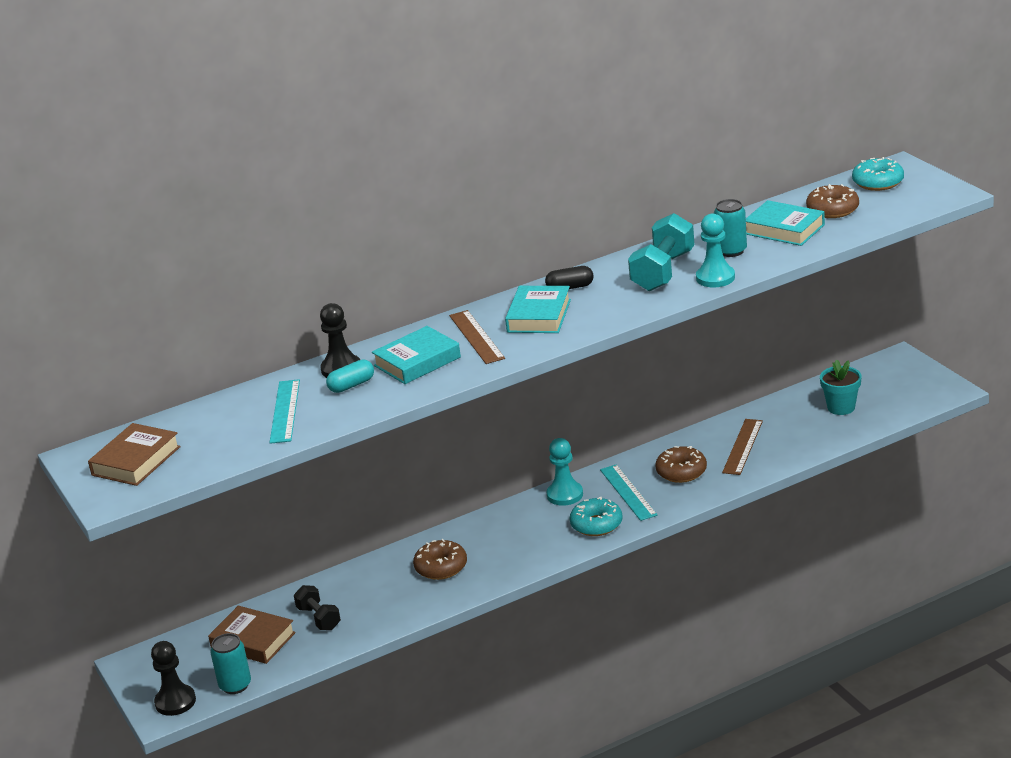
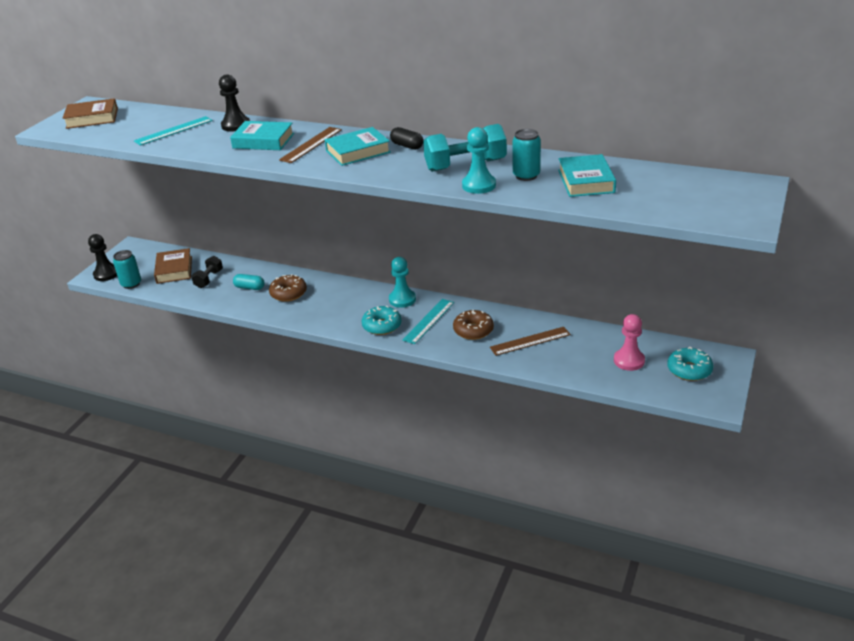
camera: 50 degrees right, 5 degrees up
(351, 385) = (218, 135): turquoise capsule -> turquoise capsule (249, 287)
(832, 209) = (644, 187): brown donut -> none
(841, 407) = (629, 361): turquoise flower pot -> pink pawn
(878, 182) = (716, 187): turquoise donut -> turquoise donut (689, 370)

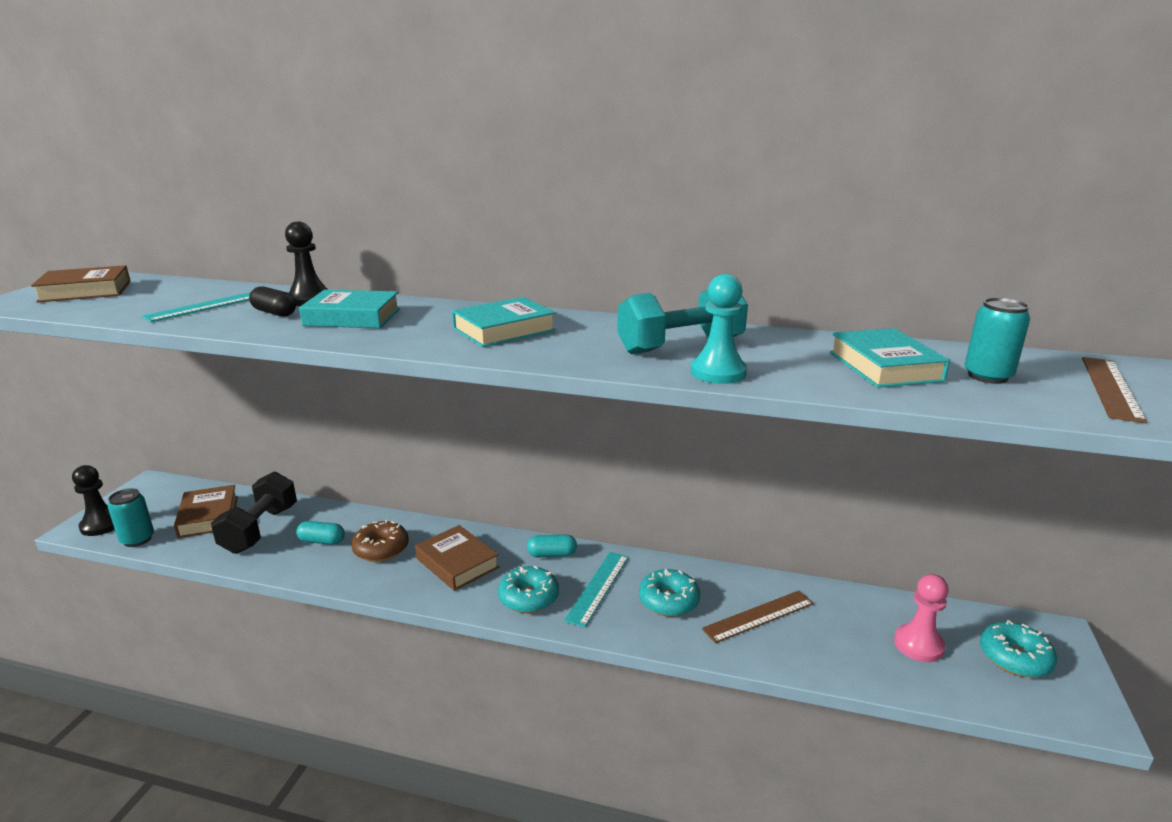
camera: 10 degrees left, 10 degrees down
(209, 279) = (260, 529): black dumbbell -> black dumbbell, size x1.68
(311, 144) = (428, 321): brown ruler -> brown ruler (1110, 388)
(338, 303) = (457, 563): none -> brown book
(402, 299) = (552, 554): turquoise pawn -> turquoise capsule
(407, 146) = (578, 323): black capsule -> black capsule (274, 313)
(473, 330) = (668, 601): brown donut -> turquoise donut
(526, 176) = (785, 359): turquoise can -> turquoise can (987, 376)

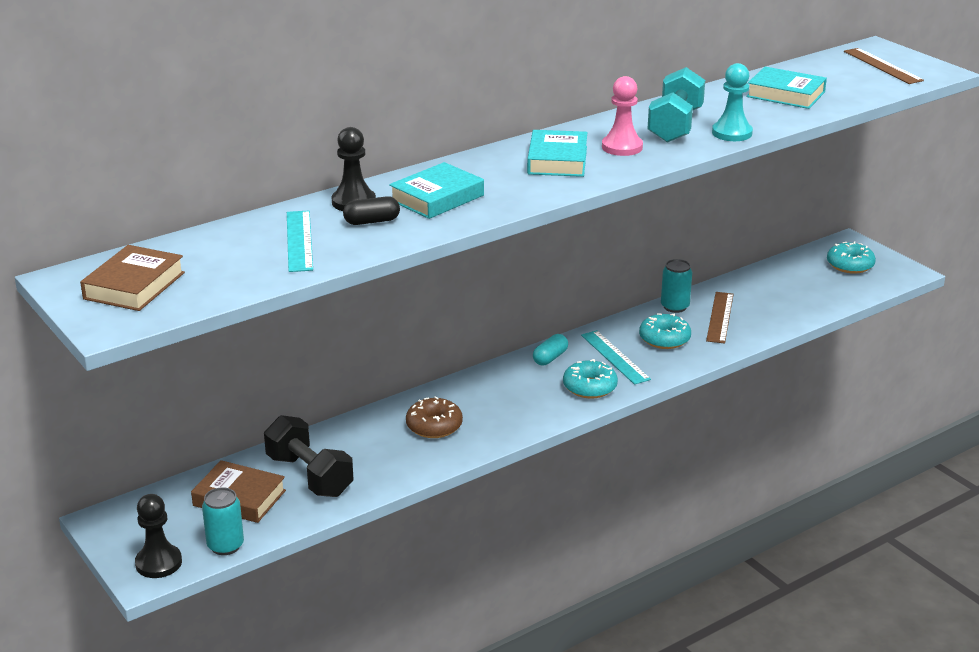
camera: 50 degrees left, 5 degrees up
(322, 541) = (379, 450): turquoise capsule -> none
(457, 563) = (504, 400): brown book -> none
(918, 645) = (807, 284): pink pawn -> pink pawn (622, 147)
(987, 376) = (832, 81): turquoise can -> turquoise can (675, 307)

